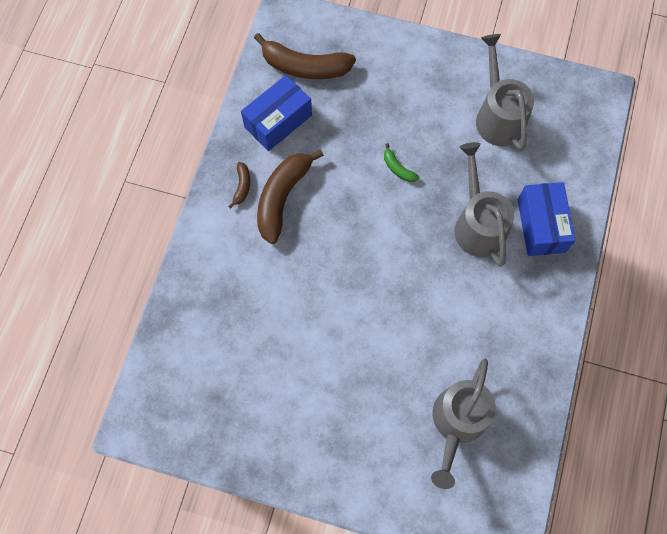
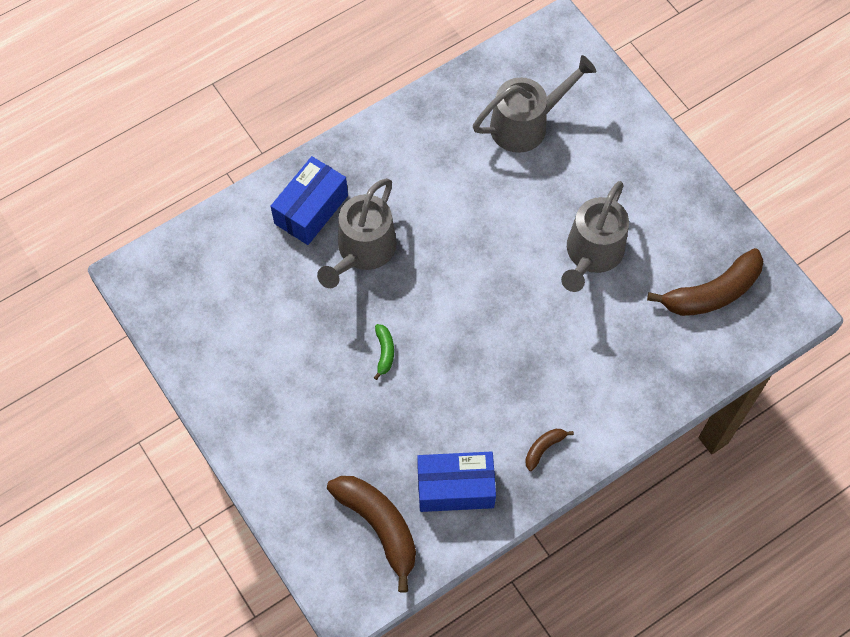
camera: 140 degrees left, 5 degrees down
(282, 198) = (515, 407): brown banana -> brown banana (712, 292)
(498, 116) = (246, 329): grey watering can -> grey watering can (591, 254)

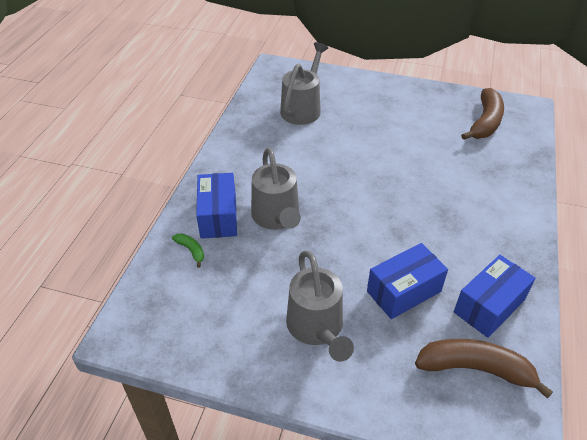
camera: 40 degrees left, 20 degrees down
(384, 352) = (353, 261): green banana -> green banana (191, 250)
(397, 415) = (404, 291): none -> blue box
(543, 448) = (506, 246): brown banana -> none
(591, 254) = (407, 141): grey watering can -> grey watering can (317, 328)

